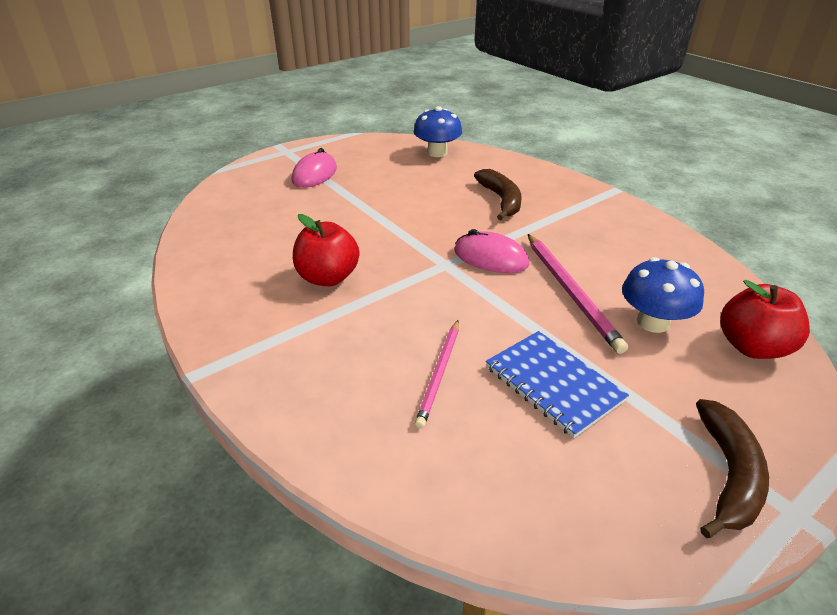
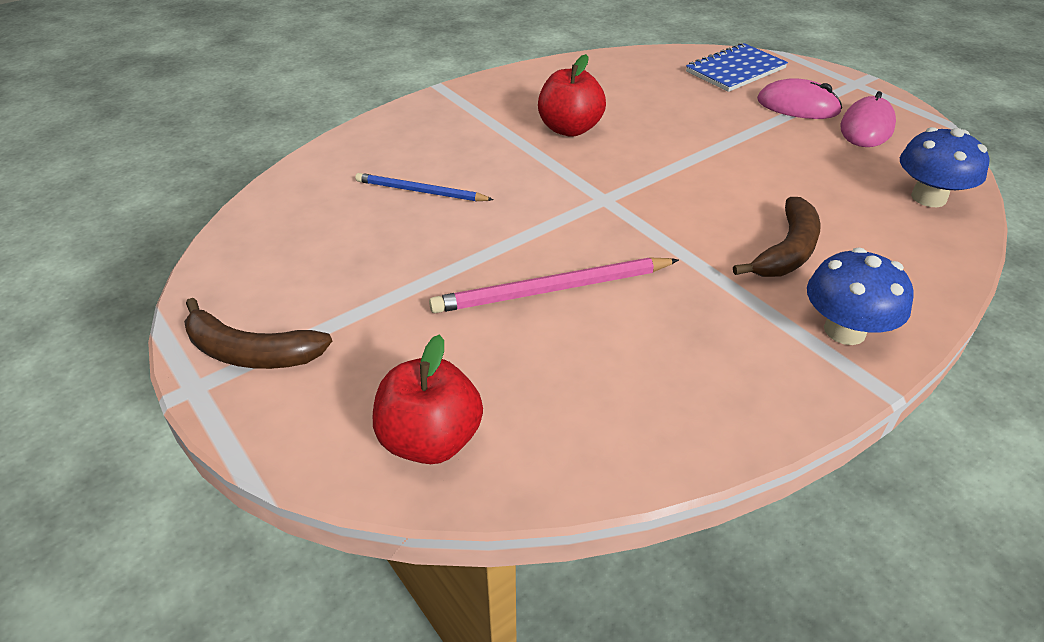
camera: 90 degrees right, 5 degrees up
(439, 373) = (420, 191): pink pencil -> blue pencil
(491, 258) = (623, 232): pink mouse -> pink mouse (866, 127)
(501, 200) = (787, 251): brown banana -> brown banana turned 45 degrees counterclockwise
(553, 384) = (394, 257): blue notebook -> blue notebook (735, 70)
(652, 322) = (488, 352): blue mushroom -> blue mushroom (844, 330)

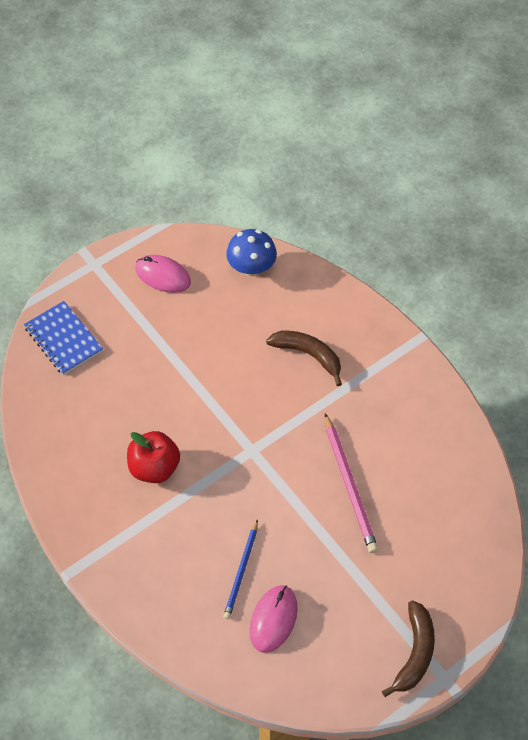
camera: 90 degrees left, 15 degrees up
(430, 440) = (471, 545): red apple -> none
(797, 106) = (128, 310): pink mouse -> pink mouse (273, 619)
(844, 330) = (377, 343): blue mushroom -> none

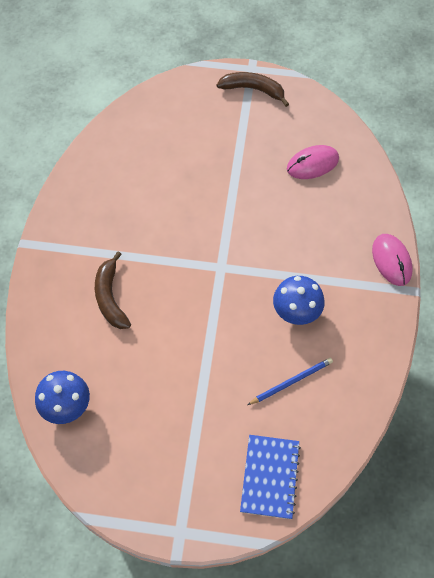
camera: 135 degrees left, 5 degrees up
(154, 468) = (296, 311): red apple -> blue mushroom
(163, 276) = (138, 464): pink mouse -> pink mouse (391, 261)
(241, 571) = (304, 203): blue pencil -> blue pencil (291, 382)
(349, 485) = (186, 195): pink pencil -> none
(414, 653) = (253, 90): brown banana -> brown banana turned 45 degrees clockwise

